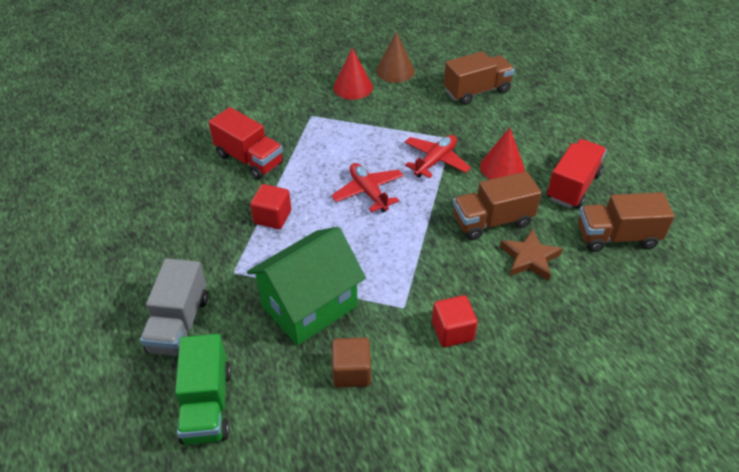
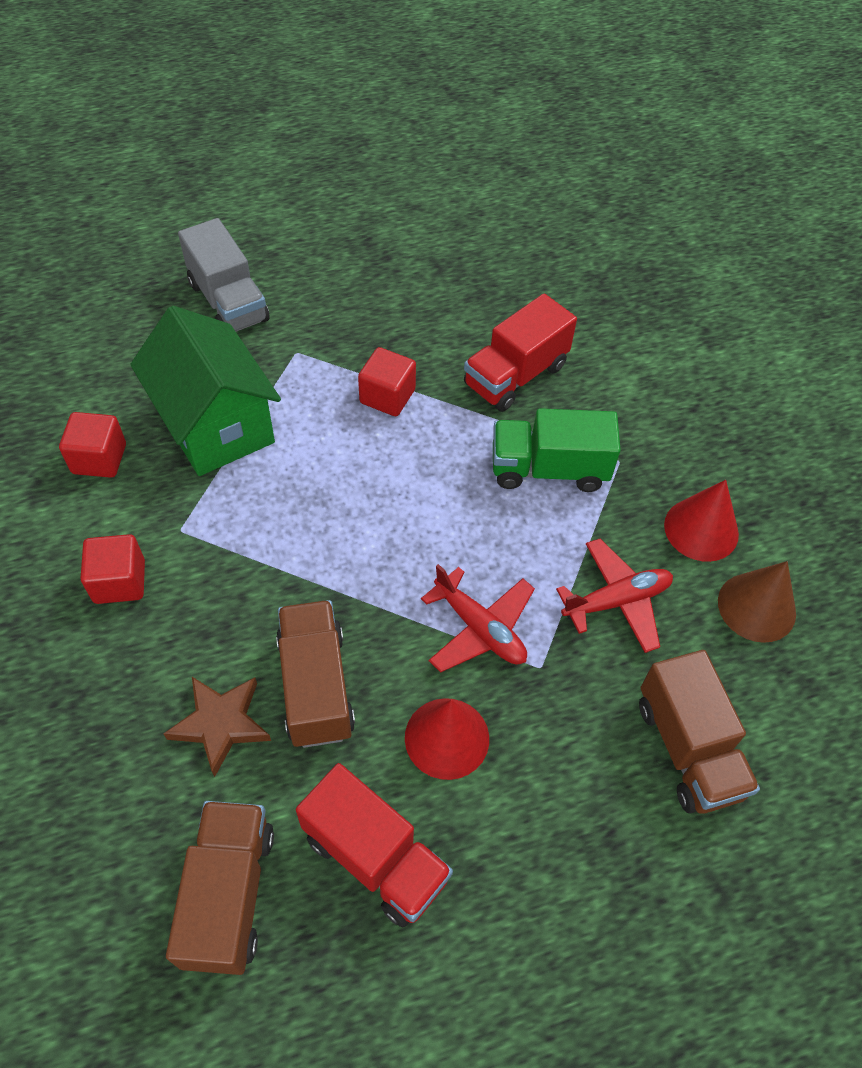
camera: 95 degrees right, 10 degrees up
(179, 324) = (228, 302): grey truck -> grey truck turned 135 degrees counterclockwise
(207, 405) = (109, 325): green truck -> green truck (548, 469)
(351, 372) = (99, 459): brown cube -> red cube
(368, 192) = (418, 518): red plane -> red plane (616, 601)

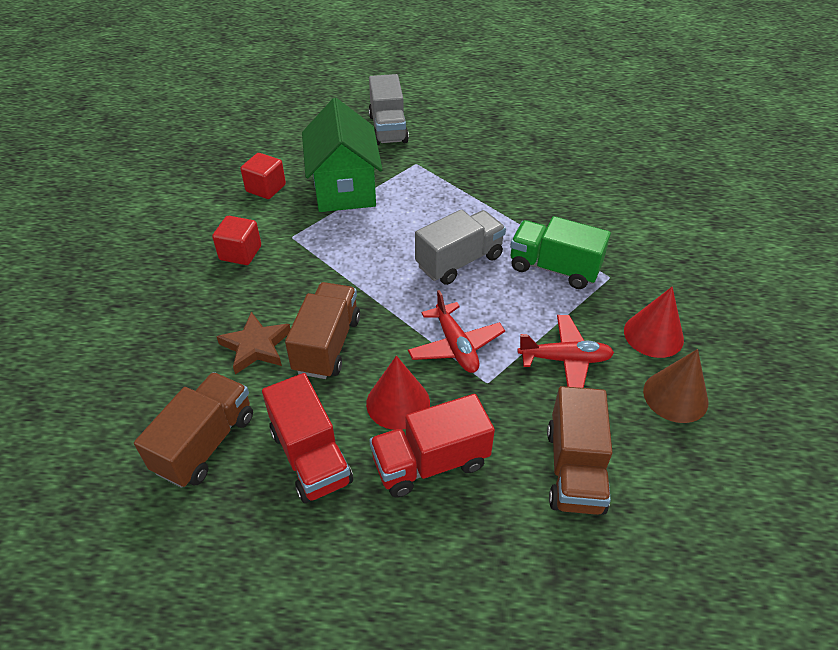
camera: 25 degrees right, 10 degrees down
(387, 396) = (462, 200): red cube -> none
(427, 497) = (459, 261): none -> grey truck
(515, 375) = (557, 210): red truck -> red truck (430, 463)

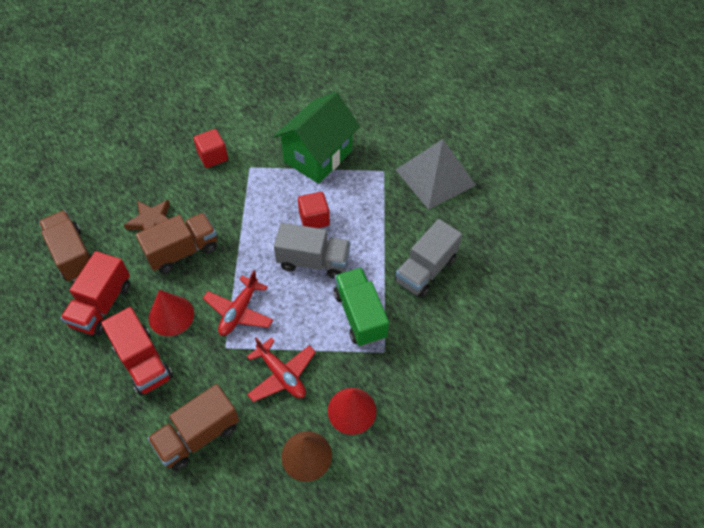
camera: 45 degrees right, 10 degrees up
(205, 443) = (73, 255): brown truck -> brown truck turned 105 degrees counterclockwise
(266, 188) = (277, 121): red cube -> red cube (314, 219)
(388, 129) = (402, 130): grey truck -> grey truck (425, 270)
(430, 463) = (143, 361): red truck -> red truck turned 150 degrees counterclockwise
(462, 142) = (435, 177): none -> grey pyramid

